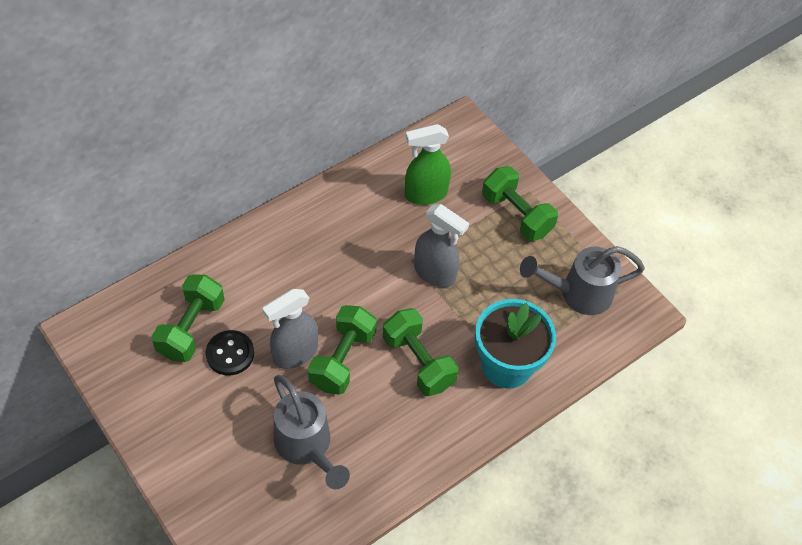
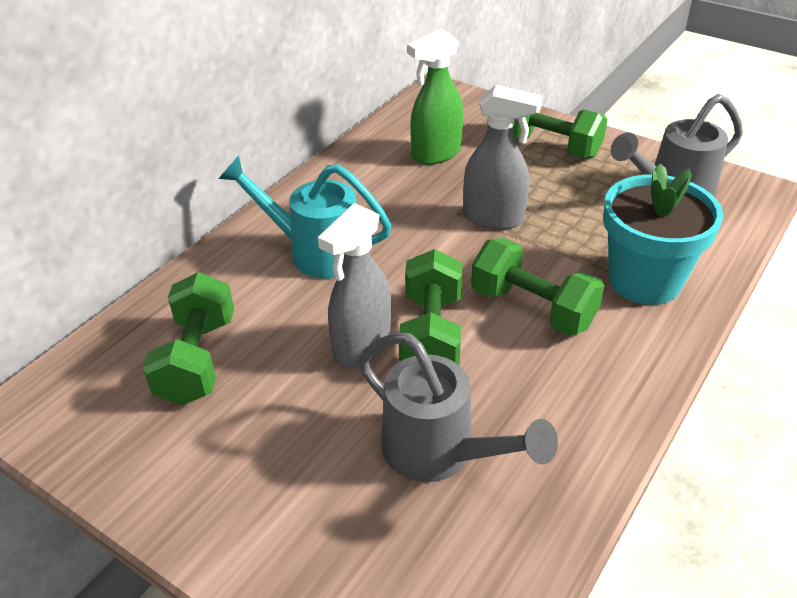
camera: 15 degrees left, 15 degrees down
(230, 354) = (268, 373): black button -> none
(298, 263) = (315, 252): none -> turquoise watering can

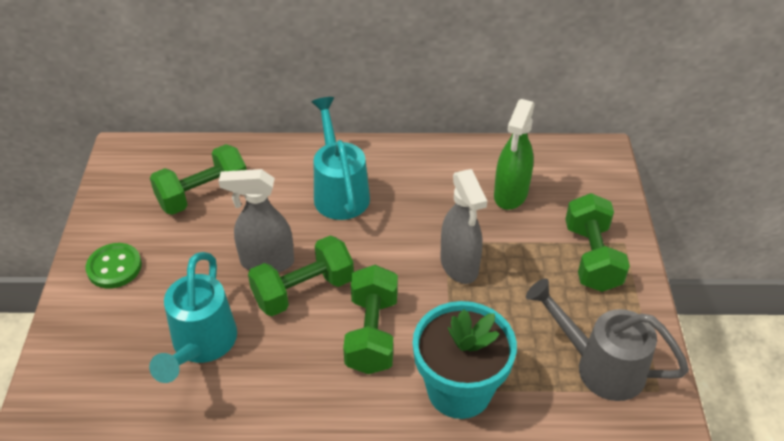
camera: 55 degrees right, 5 degrees up
(230, 495) = (114, 267): none -> green button
(435, 154) = (510, 194): green spray bottle -> green spray bottle turned 90 degrees counterclockwise
(439, 453) = (201, 345): grey watering can -> turquoise watering can

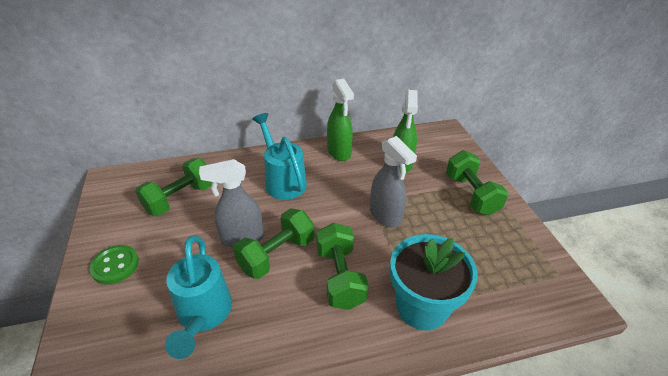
camera: 15 degrees left, 5 degrees down
(429, 161) = (339, 152): none -> green spray bottle
(600, 366) = (512, 267): grey watering can -> none

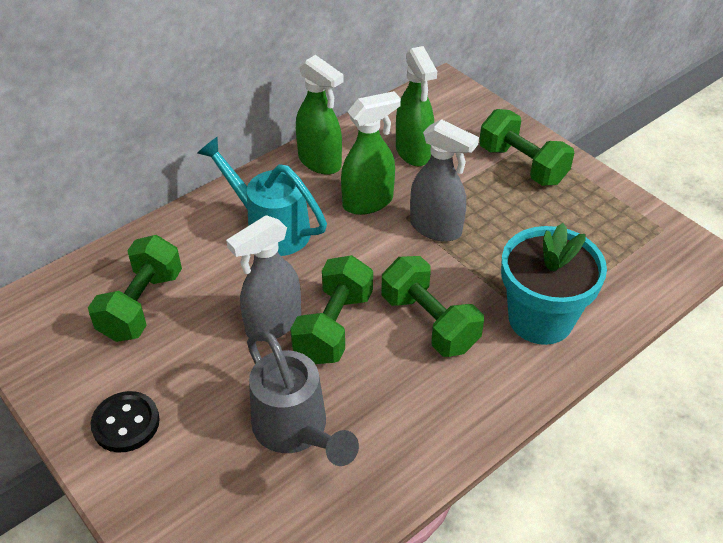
camera: 25 degrees left, 5 degrees up
(115, 265) = (126, 423): green button -> black button
(203, 315) = (295, 430): turquoise watering can -> grey watering can
(352, 184) = (368, 202): none -> green spray bottle

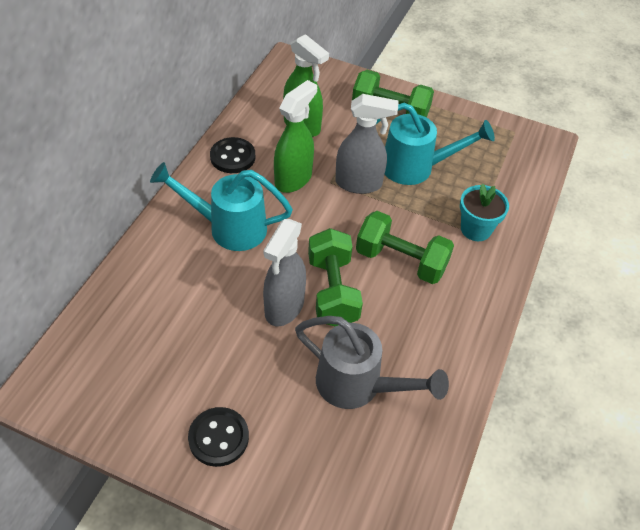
camera: 30 degrees left, 5 degrees up
(141, 305) = (163, 333): green dumbbell -> none
(320, 162) = (232, 157): green spray bottle -> black button
(512, 231) = (415, 167): none -> turquoise watering can
(540, 319) = (475, 229): turquoise flower pot -> turquoise flower pot, size x0.60

